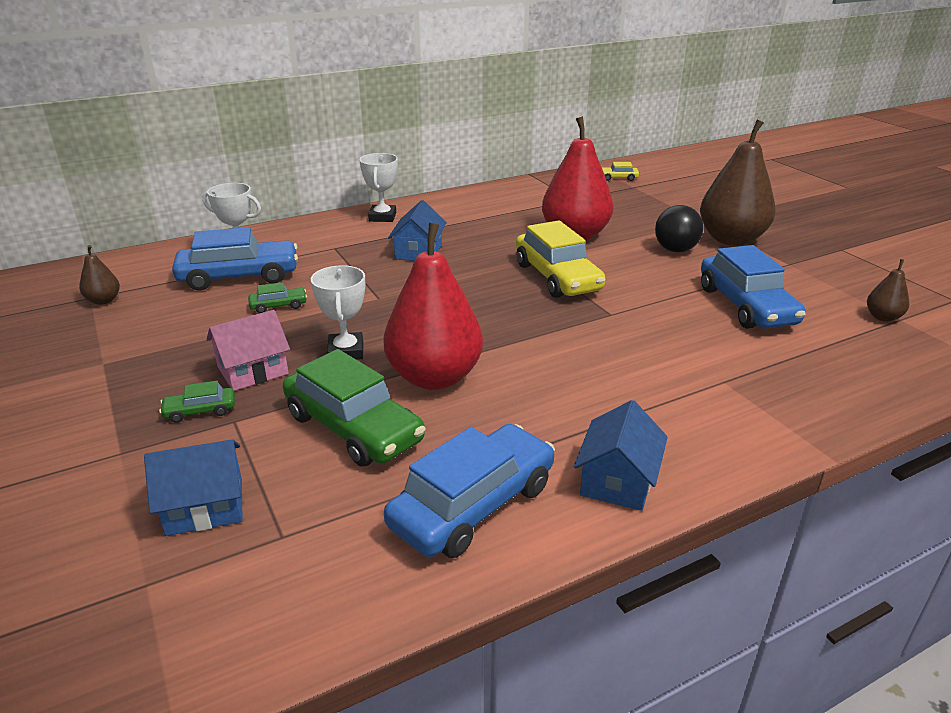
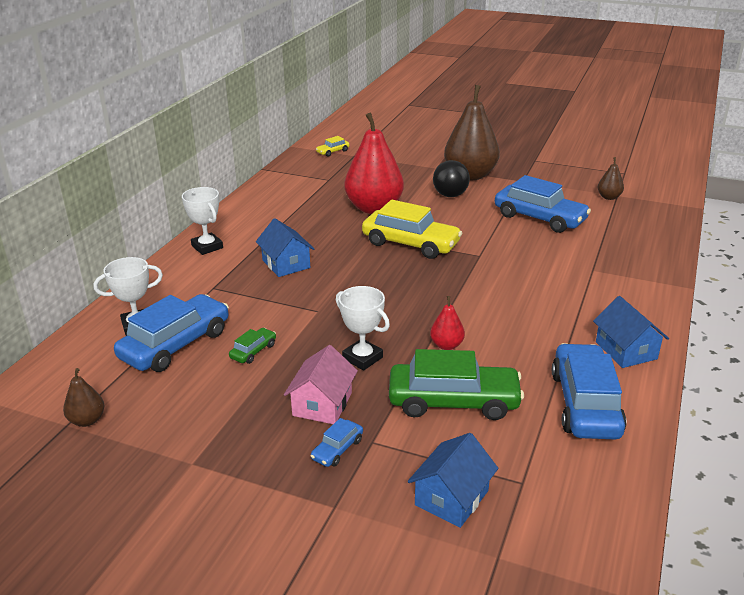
camera: 40 degrees left, 0 degrees up
(200, 411) = (337, 449): green car -> blue car
(434, 377) = (446, 345): red pear -> red pear, size x0.44

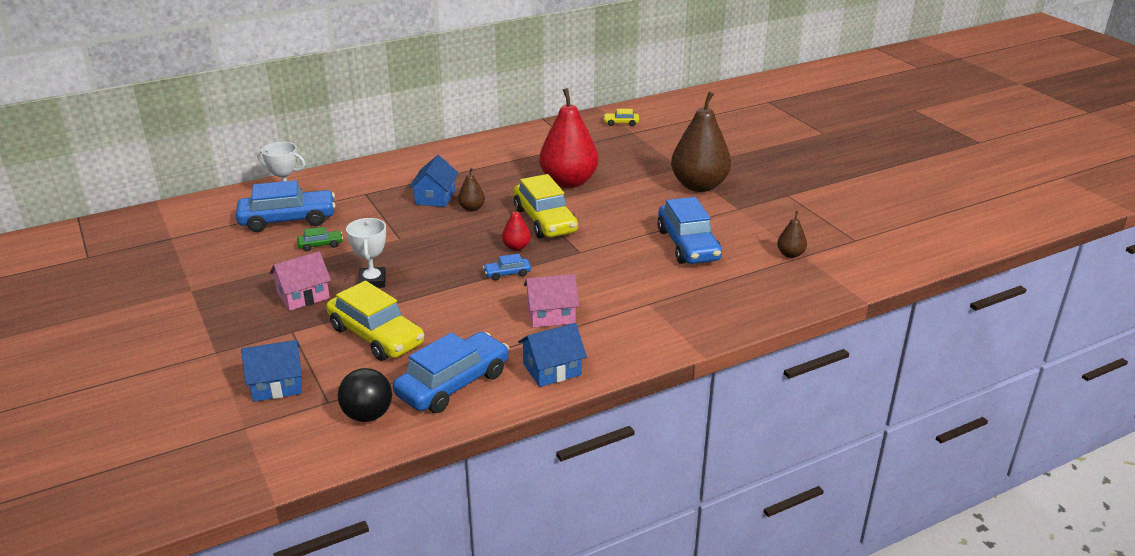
camera: 40 degrees right, 0 degrees up
(87, 420) = (182, 241): brown pear -> brown pear (472, 208)
(207, 247) = (407, 164): white trophy -> none
(337, 449) = (267, 324): blue car -> blue car (507, 273)
(446, 345) = (437, 300): red pear -> red pear (516, 247)
(450, 195) = (649, 195): black ball -> black ball (367, 415)
(453, 401) = (376, 336): green car -> yellow car
(548, 311) = (551, 315): none -> pink house
(626, 350) = (552, 369): blue house -> blue house turned 45 degrees clockwise

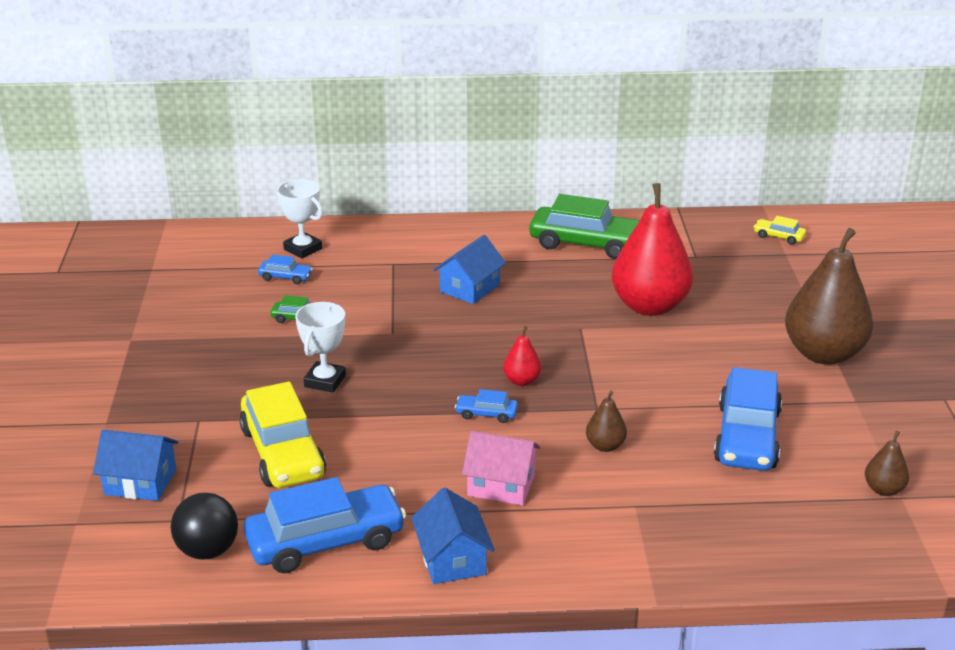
camera: 25 degrees right, 0 degrees up
(288, 220) = (285, 277): blue car -> blue car, size x0.45
(303, 295) = (239, 378): pink house -> none
(472, 208) = (503, 314): brown pear -> brown pear (605, 446)
(497, 152) = (586, 244): none -> green car
(545, 220) = (582, 353): yellow car -> none
(552, 369) = (452, 559): blue house -> blue house turned 75 degrees clockwise

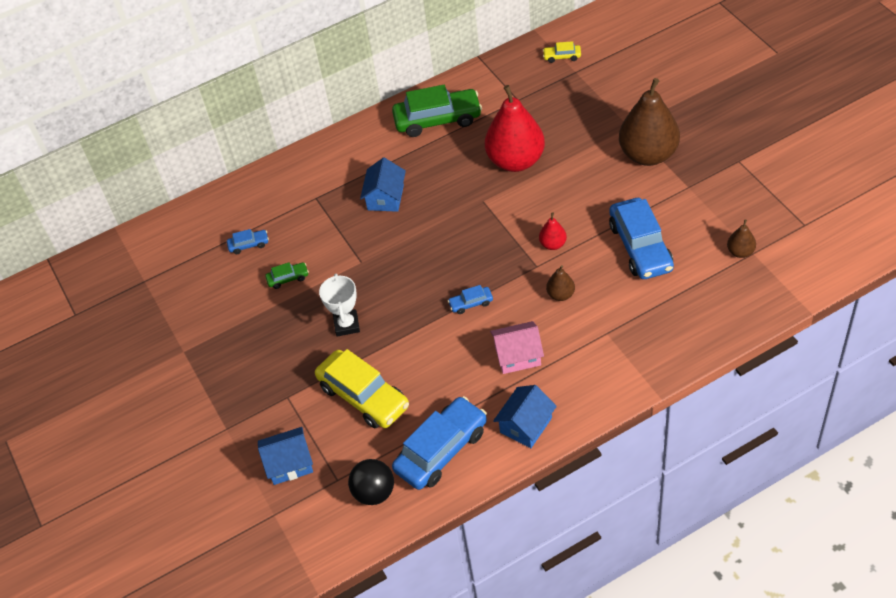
camera: 20 degrees left, 20 degrees up
(303, 249) = (240, 212): white trophy -> none
(452, 559) = (526, 425): blue house -> blue house turned 75 degrees clockwise
(522, 381) = (475, 265): red pear -> red pear (553, 244)

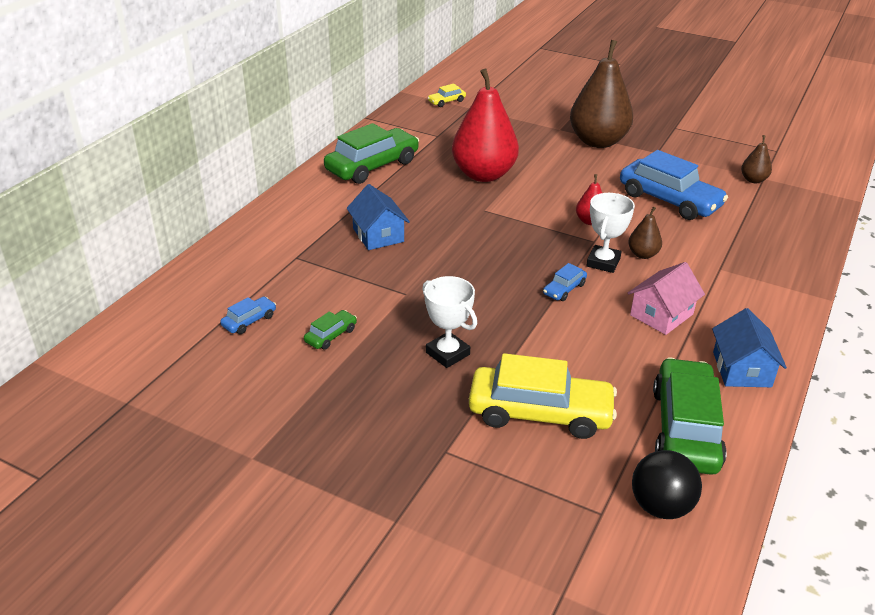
camera: 40 degrees left, 15 degrees down
(289, 463) = (522, 523): blue house -> none
(441, 450) = (685, 428): blue car -> green car
(523, 290) = (603, 262): none -> white trophy

